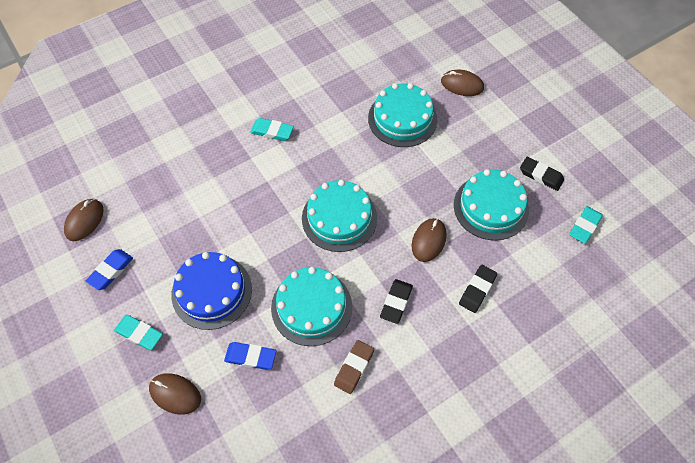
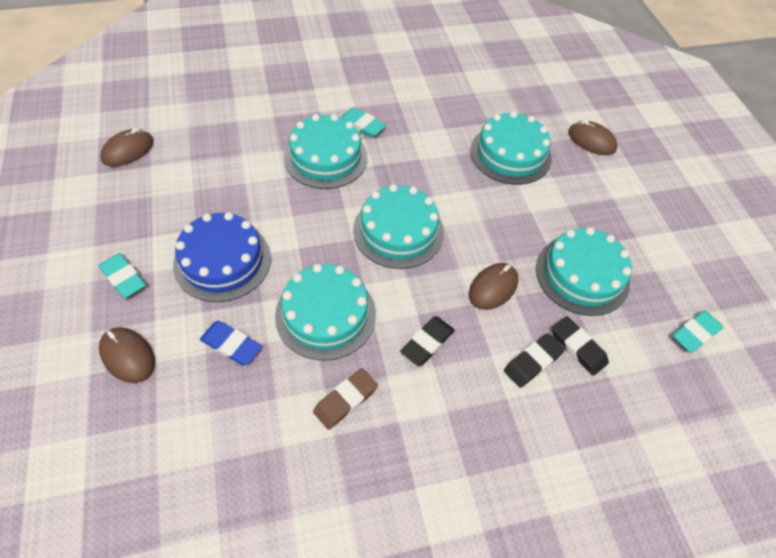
camera: 15 degrees right, 5 degrees down
(111, 271) = (128, 206): blue eraser -> none
(254, 171) = (326, 157): none -> turquoise cake
(541, 175) = (656, 260): black eraser -> black eraser (578, 347)

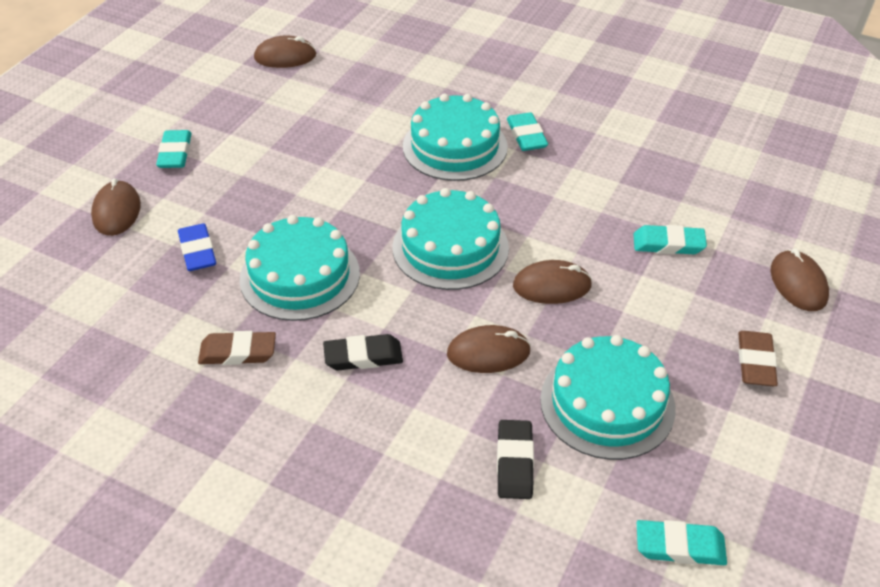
camera: 45 degrees right, 10 degrees down
(222, 261) = (263, 183): blue cake -> none
(480, 220) = (552, 286): none -> brown mouse
(510, 154) = (668, 244): turquoise cake -> turquoise eraser
(532, 362) = (448, 441): black eraser -> none
(619, 200) = (755, 362): none -> brown eraser

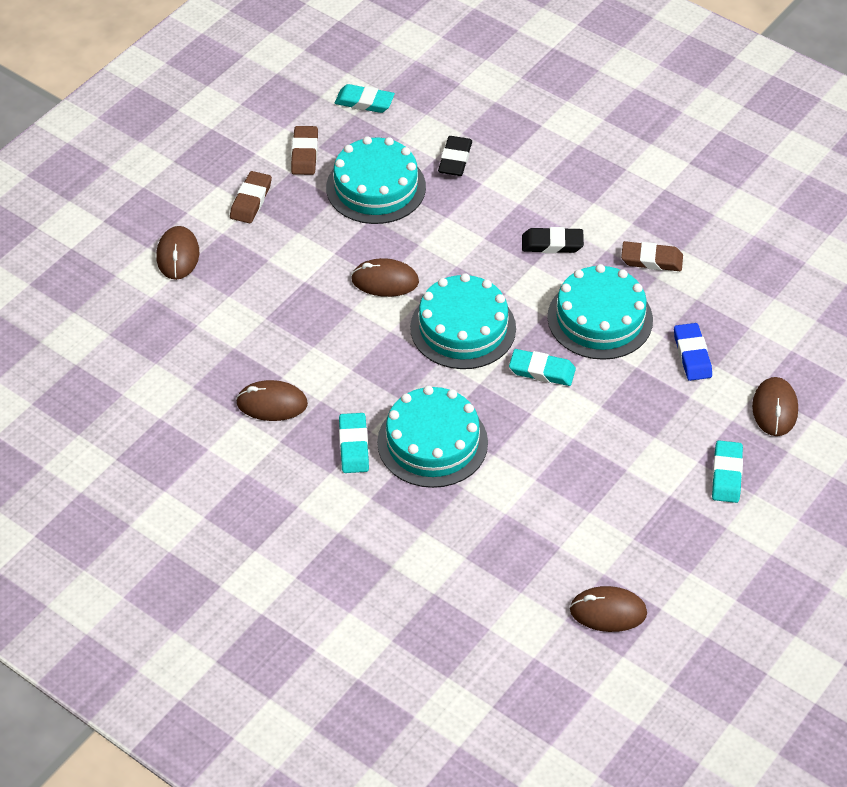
camera: 170 degrees left, 5 degrees up
(488, 353) = (453, 234): brown mouse -> brown mouse (272, 403)
(668, 244) = (268, 305): turquoise eraser -> turquoise eraser (542, 371)
(723, 441) = (304, 154): none -> brown eraser

